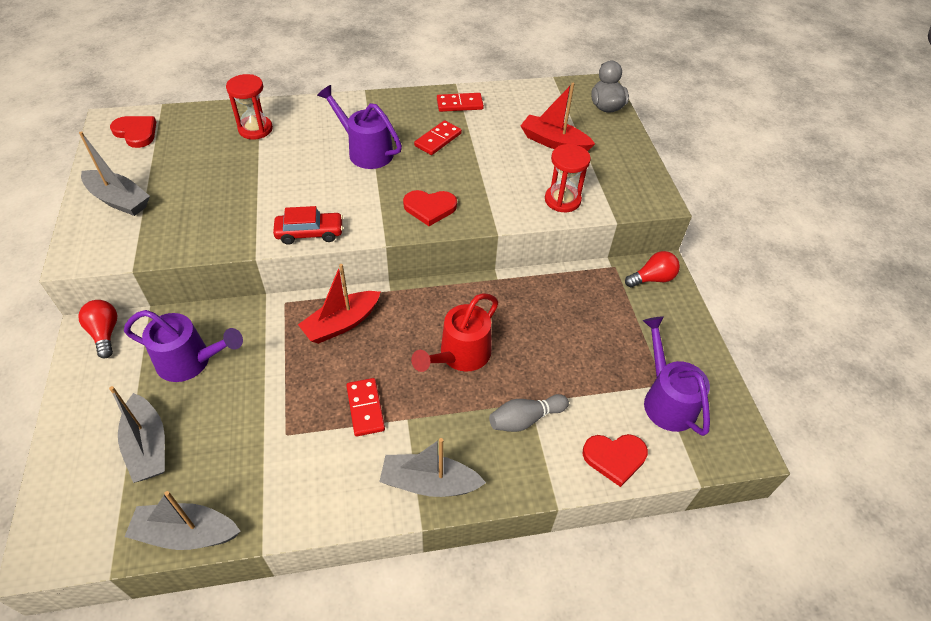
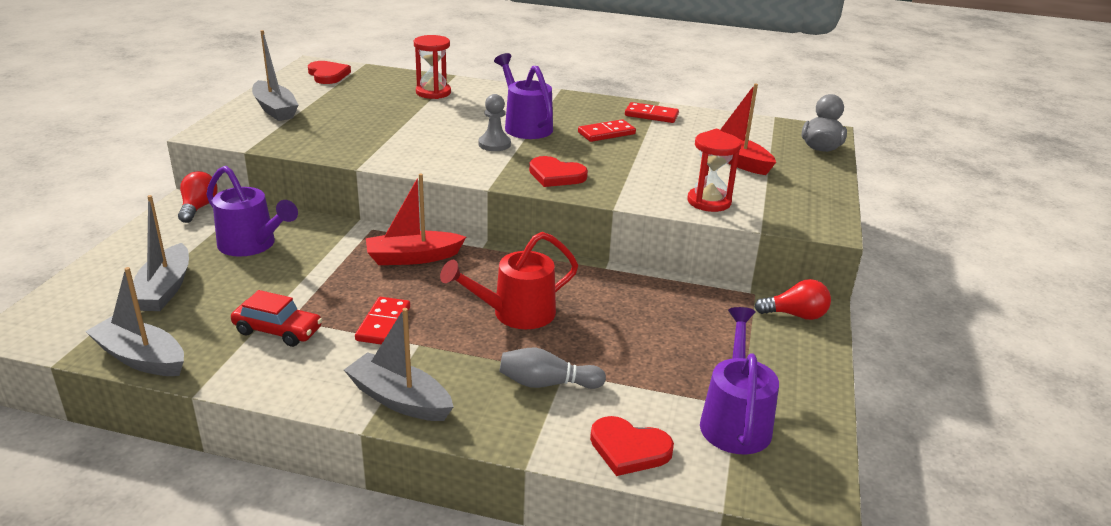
camera: 25 degrees right, 20 degrees down
(310, 233) = (421, 165): red car -> red car (278, 331)
(355, 184) = (494, 144): none -> grey pawn

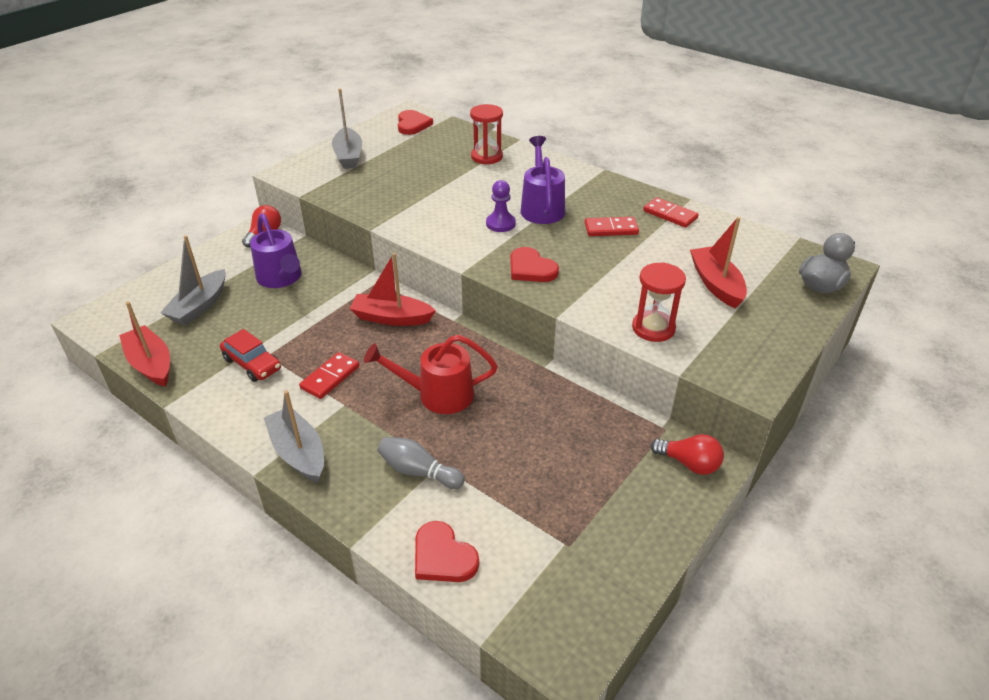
camera: 25 degrees right, 10 degrees up
(141, 358) = (151, 364): grey boat -> red boat
(494, 144) = (500, 224): grey pawn -> purple pawn
(734, 420) = (553, 558): purple watering can -> none

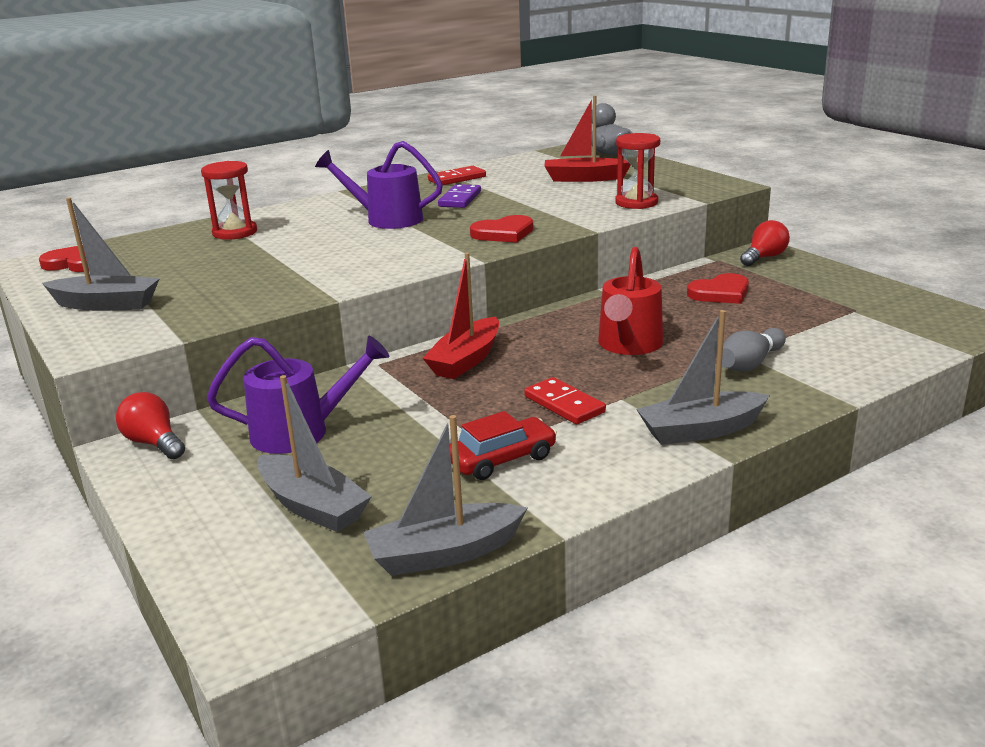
camera: 70 degrees left, 15 degrees down
(151, 364) = (444, 553): red boat -> grey boat
(443, 556) = (870, 361): red heart -> red heart (720, 293)
(500, 224) = (400, 238): purple pawn -> none
(611, 229) = (460, 199): red domino -> purple domino

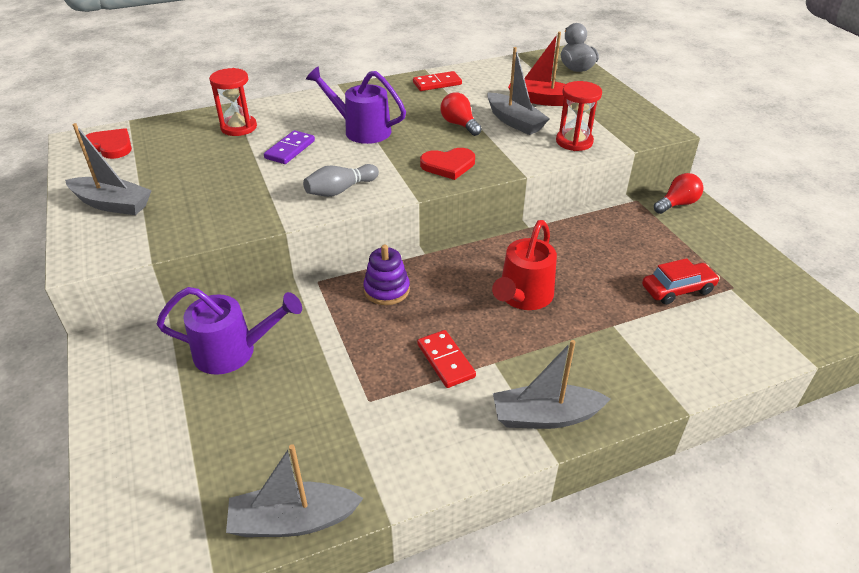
camera: 10 degrees right, 15 degrees up
(154, 443) = (124, 342): red light bulb -> red light bulb (459, 124)
(312, 506) = (214, 441): grey boat -> grey boat (514, 122)
(460, 199) = (429, 112): purple domino -> purple domino (290, 149)
(466, 360) = (386, 290): red boat -> purple stacking toy
(502, 459) = (374, 418): red car -> red car (677, 289)
(720, 293) = (623, 244): red heart -> none
(749, 364) = (616, 340): grey bowling pin -> grey bowling pin (340, 190)

